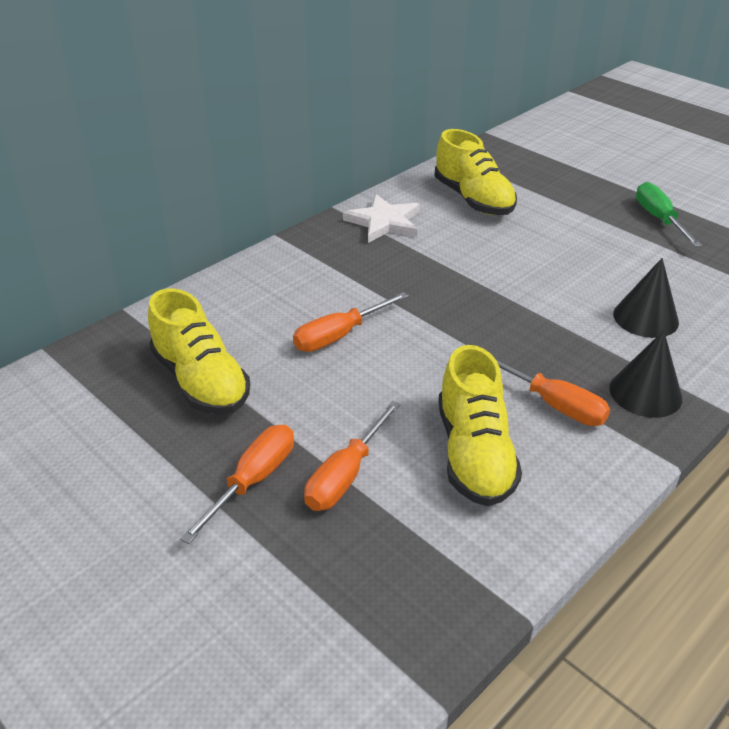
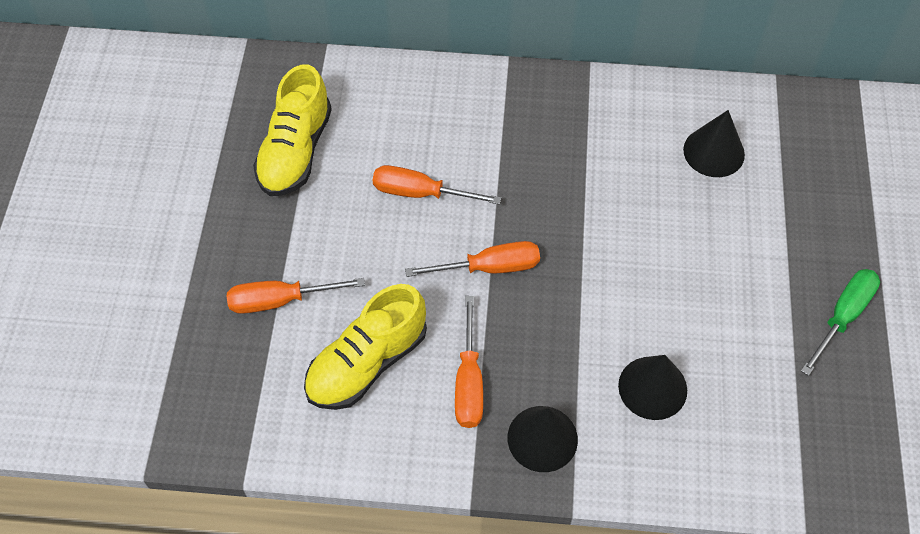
camera: 50 degrees right, 20 degrees up
(253, 480) = (232, 253): orange screwdriver -> orange screwdriver (489, 267)
(384, 222) = (604, 114): white star -> none
(473, 199) = (714, 152): yellow shoe -> black cone

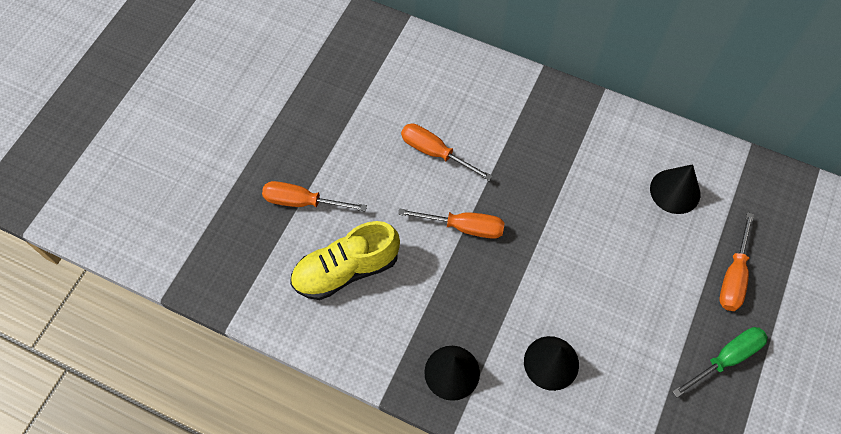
camera: 20 degrees right, 5 degrees up
(295, 151) = (356, 91): yellow shoe -> none
(469, 382) = (414, 310): orange screwdriver -> orange screwdriver (733, 276)

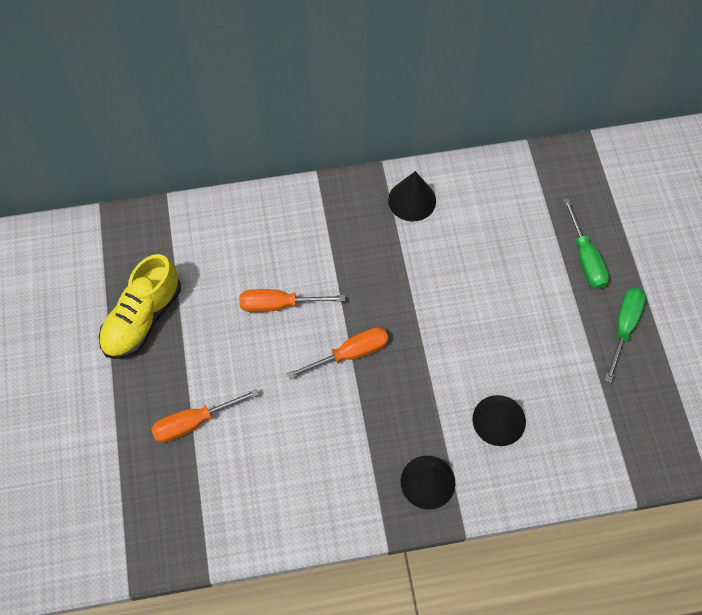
camera: 35 degrees left, 0 degrees up
(346, 270) = (277, 456): yellow shoe -> yellow shoe (143, 318)
(675, 191) = (496, 216): black cone -> black cone (412, 200)
(733, 276) = (585, 258): orange screwdriver -> green screwdriver

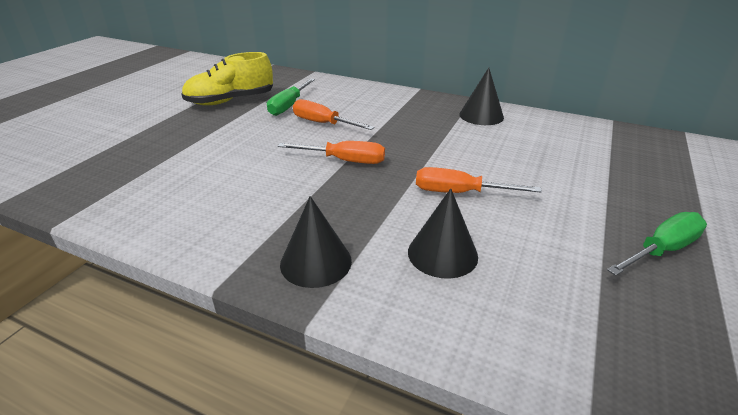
camera: 35 degrees right, 30 degrees down
(194, 422) = (187, 147): orange screwdriver -> orange screwdriver (459, 193)
(585, 258) = (636, 190): green screwdriver -> green screwdriver (289, 106)

